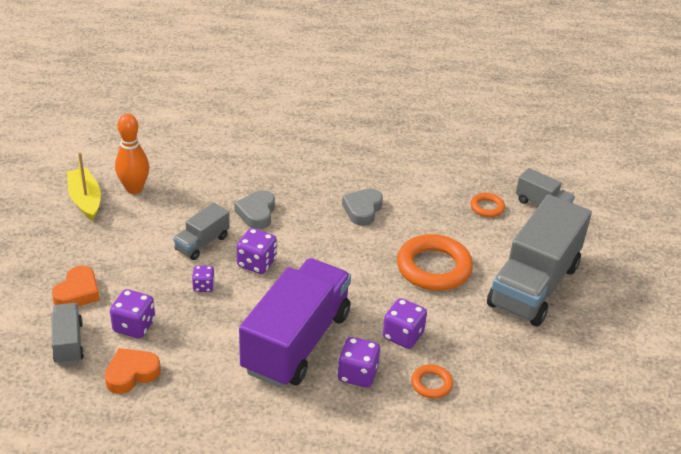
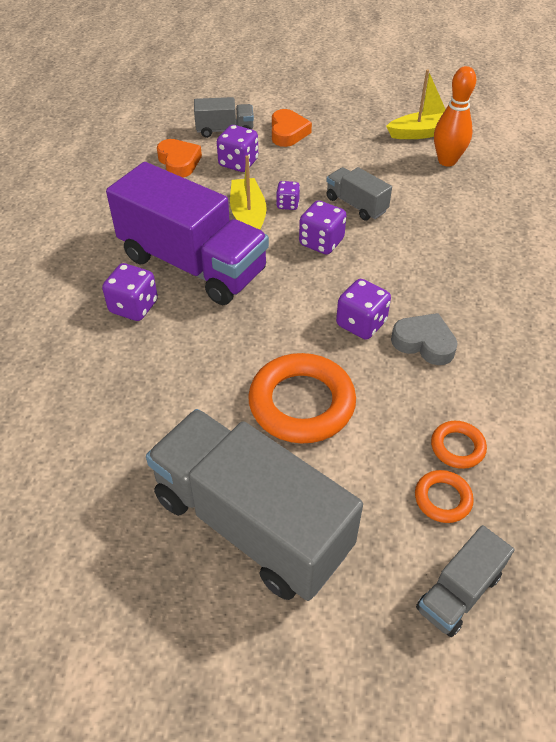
camera: 100 degrees right, 10 degrees up
(78, 292) = (288, 133): orange heart -> orange heart turned 120 degrees counterclockwise
(223, 312) = (248, 216): none -> yellow boat
(257, 213) = (410, 246): grey heart -> none
(403, 335) = (182, 353): purple dice -> purple dice (361, 324)
(431, 384) = (99, 368): orange ring -> orange ring (457, 447)

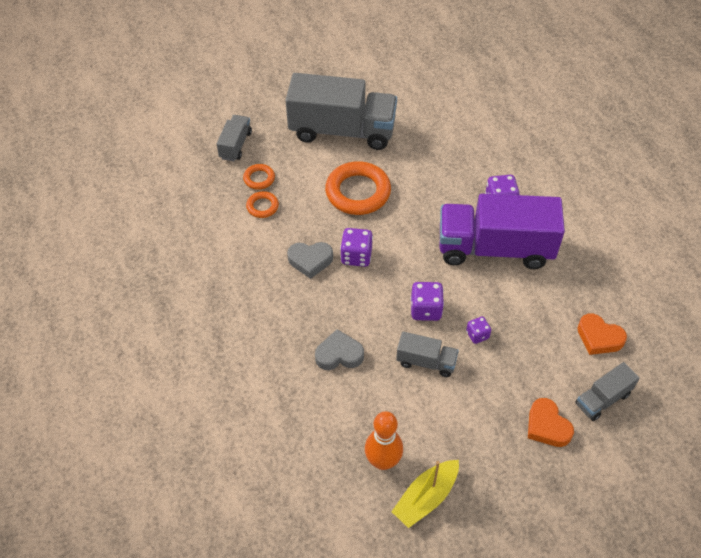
camera: 150 degrees right, 5 degrees up
(238, 163) = (553, 362): purple dice -> none
(248, 216) = (496, 308): yellow boat -> none
(442, 242) = (339, 354): none -> grey heart

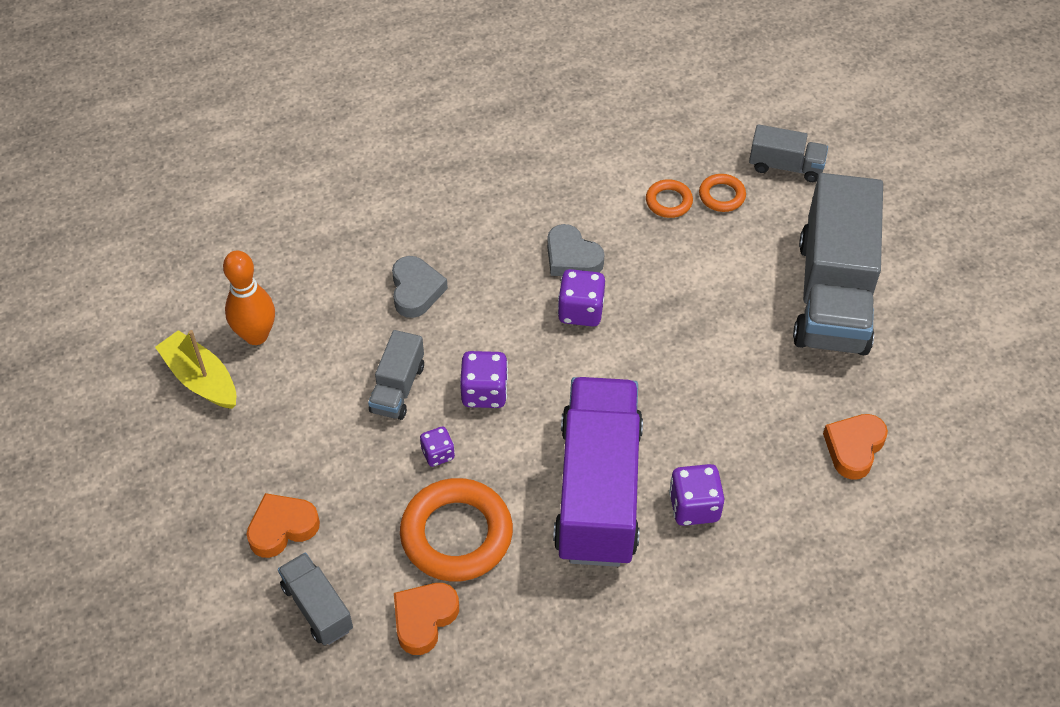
camera: 90 degrees right, 0 degrees up
(310, 261) = (572, 258): grey heart -> grey heart turned 45 degrees counterclockwise
(358, 192) = (703, 314): orange ring -> orange ring (456, 534)
(452, 130) = (854, 448): none -> orange heart

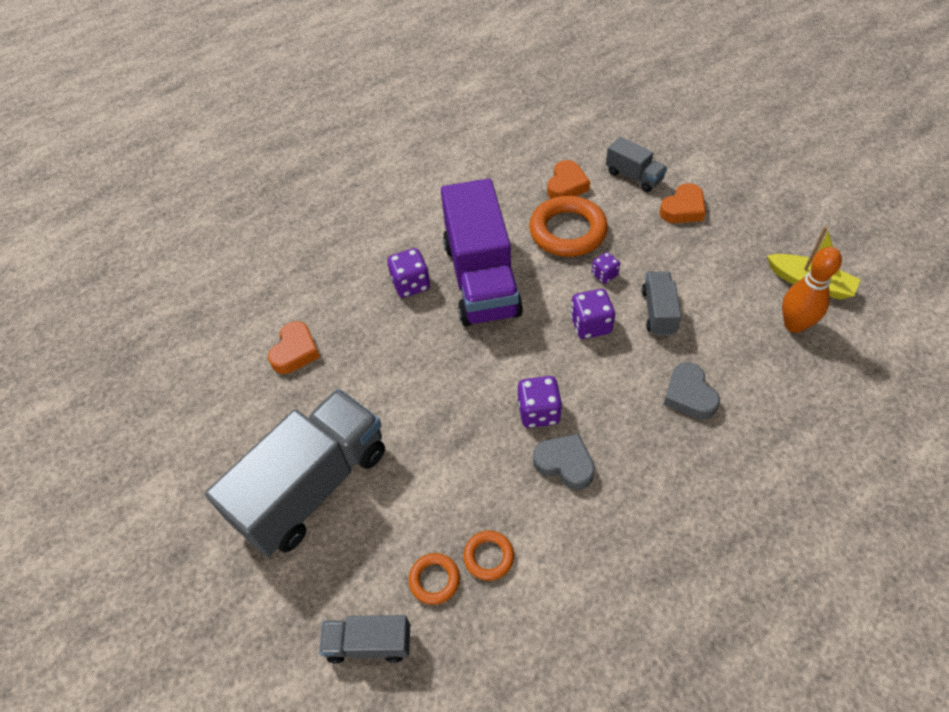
camera: 170 degrees right, 0 degrees up
(833, 295) = (313, 486): grey truck -> grey truck turned 45 degrees clockwise

